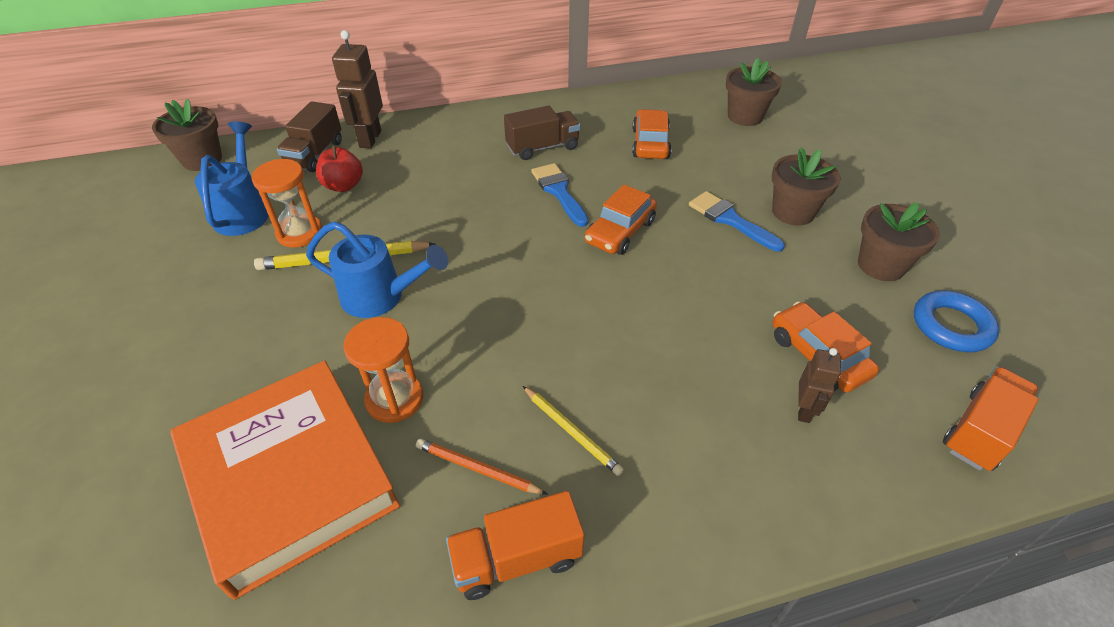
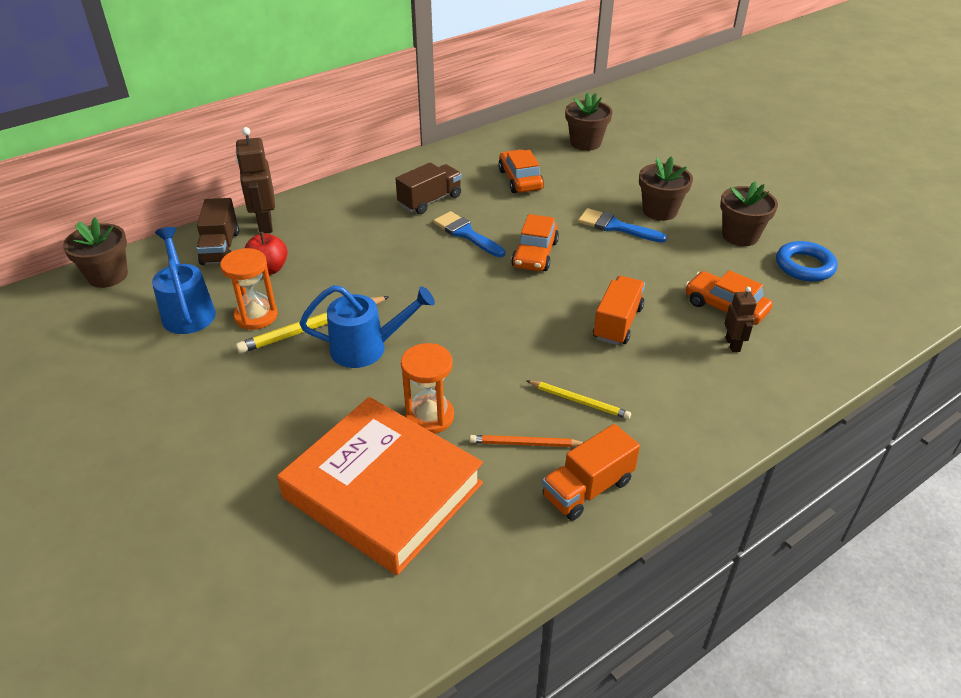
camera: 20 degrees left, 5 degrees down
(980, 431) = (849, 328): orange truck -> orange truck (617, 323)

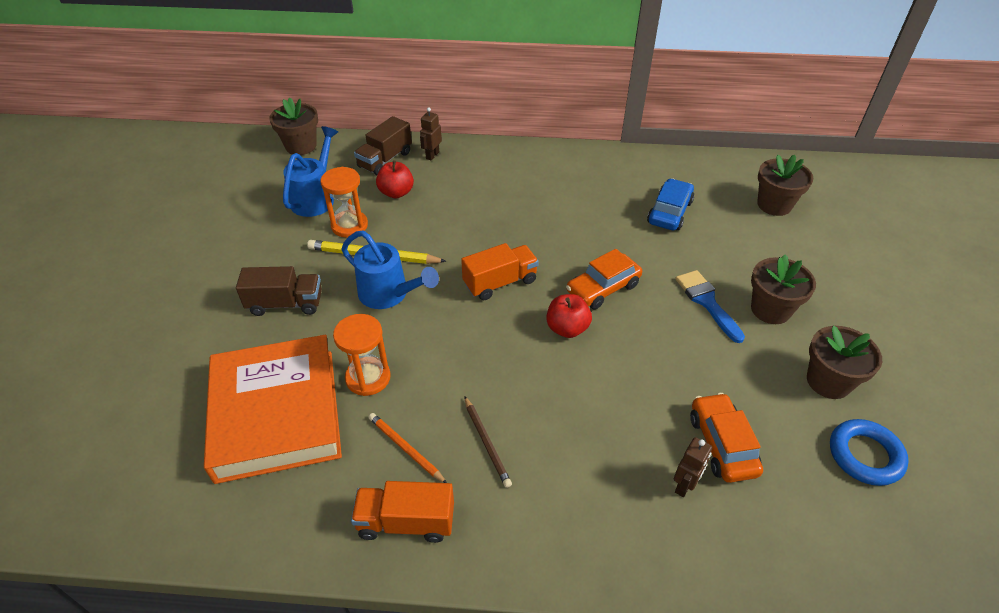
camera: 40 degrees right, 5 degrees up
(265, 224) = (432, 155): brown robot -> brown robot, size x0.58
(430, 201) = (571, 194): brown truck -> brown truck (285, 304)
(466, 234) = (567, 239): blue brush -> none
(520, 180) = (669, 212): orange car -> blue car
(542, 294) = (567, 328): none -> red apple
(579, 401) = (487, 442): yellow pencil -> brown pencil
(617, 323) = (600, 394): orange truck -> orange truck (500, 282)

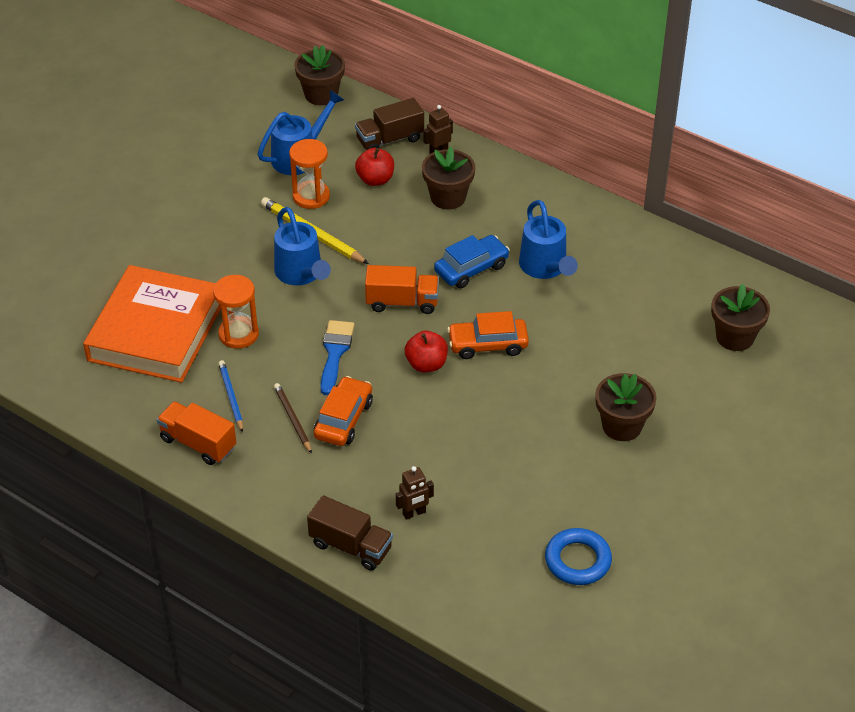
camera: 30 degrees right, 0 degrees up
(285, 304) = (213, 247): brown truck -> brown truck (351, 546)
(405, 449) = (231, 397): orange pencil -> blue pencil
(487, 442) = (292, 419): brown pencil -> brown pencil turned 150 degrees clockwise
(591, 209) = (545, 268): none -> blue watering can
(669, 212) = (619, 301): blue car -> blue car (471, 268)
(707, 302) = (570, 395): blue brush -> blue brush (335, 352)
(722, 444) = (470, 501): orange car -> orange car (343, 419)
(828, 381) = (609, 500): brown flower pot -> brown flower pot (448, 197)

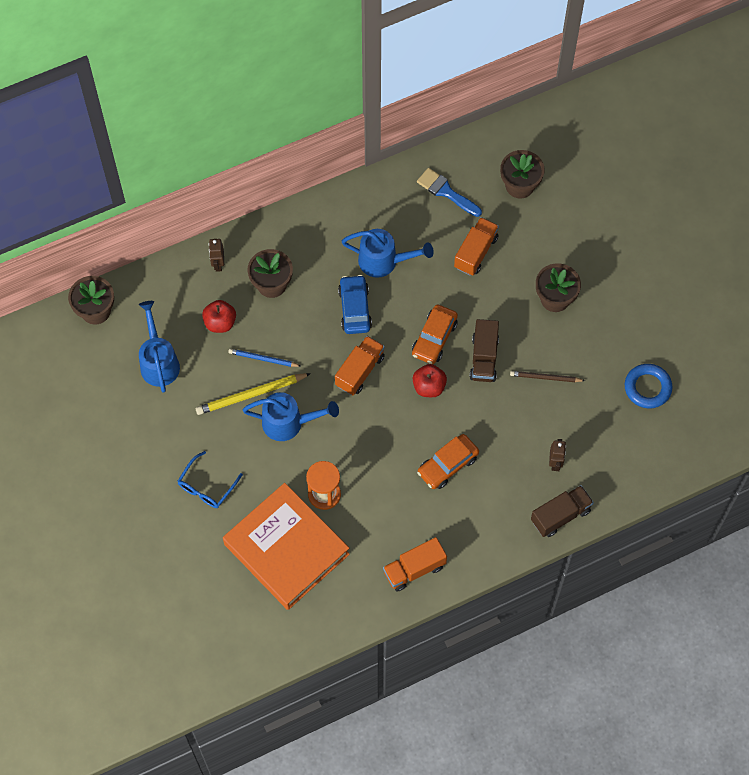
camera: 60 degrees left, 20 degrees up
(187, 244) = (207, 486): none -> blue glasses
(231, 397) = (383, 528): blue pencil -> blue pencil (263, 359)
(292, 419) = (428, 497): brown pencil -> brown pencil (545, 378)
(311, 196) = (209, 376): orange hourglass -> none
(335, 352) = (382, 439): blue brush -> blue brush (446, 192)
(343, 419) = (447, 465): orange car -> orange car turned 90 degrees counterclockwise
(390, 140) = (182, 290): brown truck -> brown truck (484, 358)
(620, 335) = (475, 252): none -> orange truck

